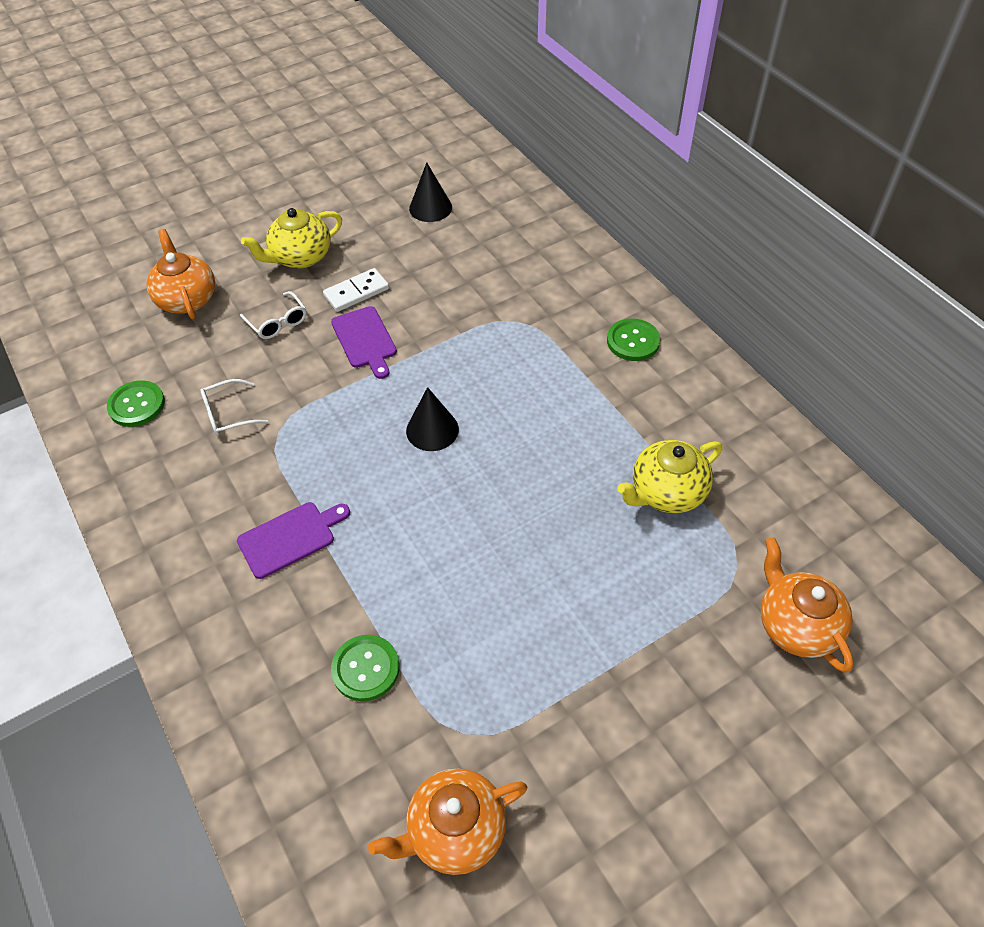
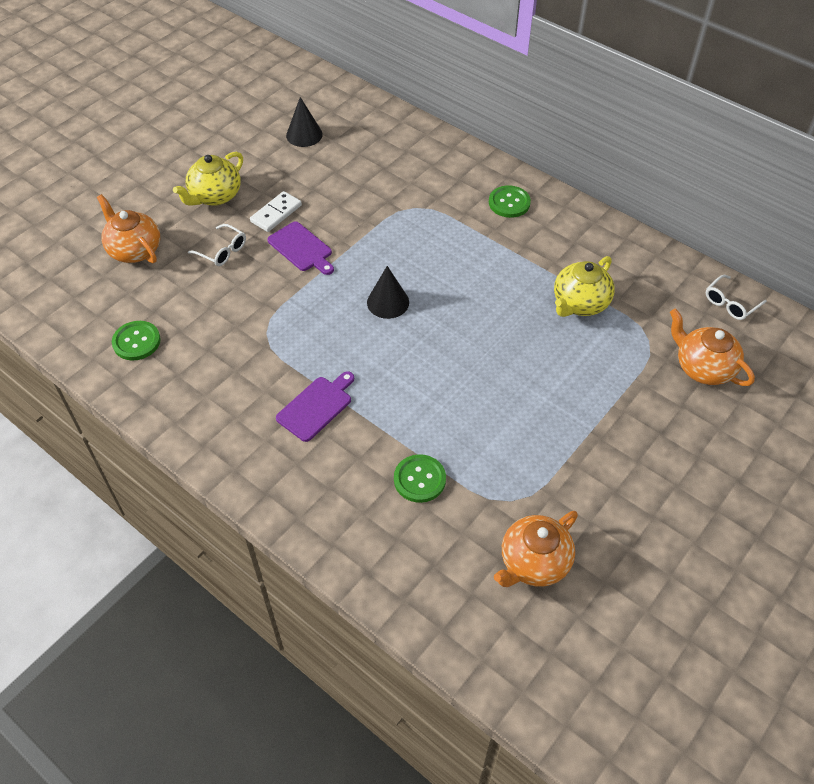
camera: 20 degrees left, 0 degrees up
(228, 414) = (218, 330): white glasses -> white glasses (730, 303)

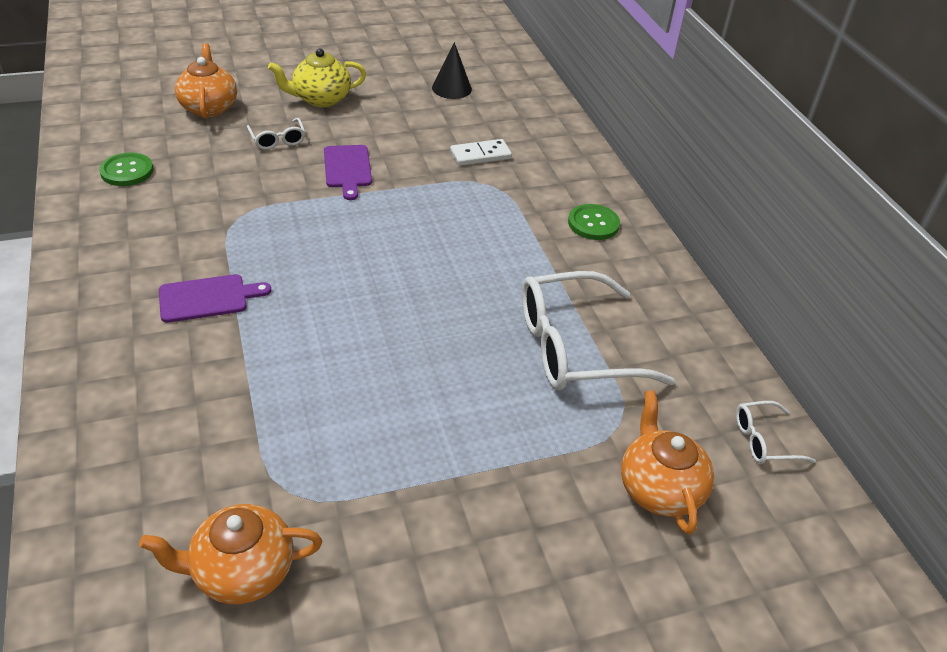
camera: 30 degrees right, 10 degrees down
(276, 213) = (357, 133): white domino -> white domino (480, 155)
(388, 302) = (375, 248): black cone -> none
(419, 479) = (224, 416): green button -> none
(579, 303) = (574, 347): yellow teapot -> white glasses

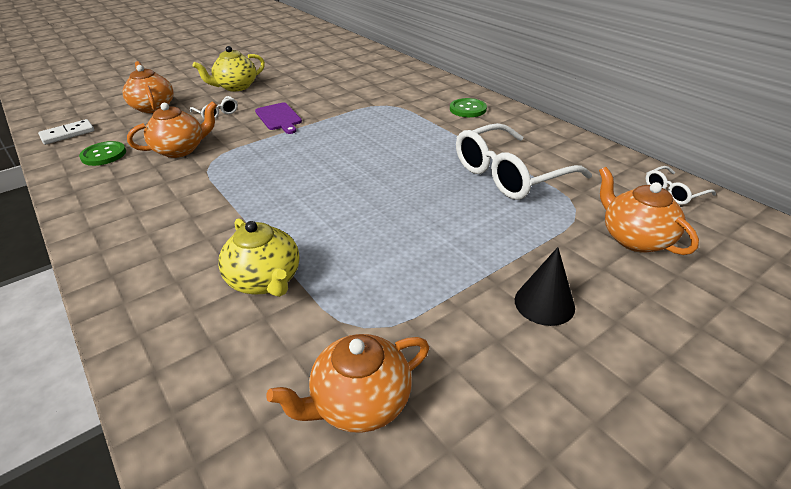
camera: 15 degrees left, 5 degrees down
(207, 298) = (214, 215): purple cutting board -> none
(212, 188) = (181, 150): none -> orange teapot
(221, 403) = (265, 280): none -> yellow teapot
(451, 88) = (324, 65): black cone -> black cone (544, 303)
(480, 155) = (367, 92): white domino -> white domino (67, 134)

